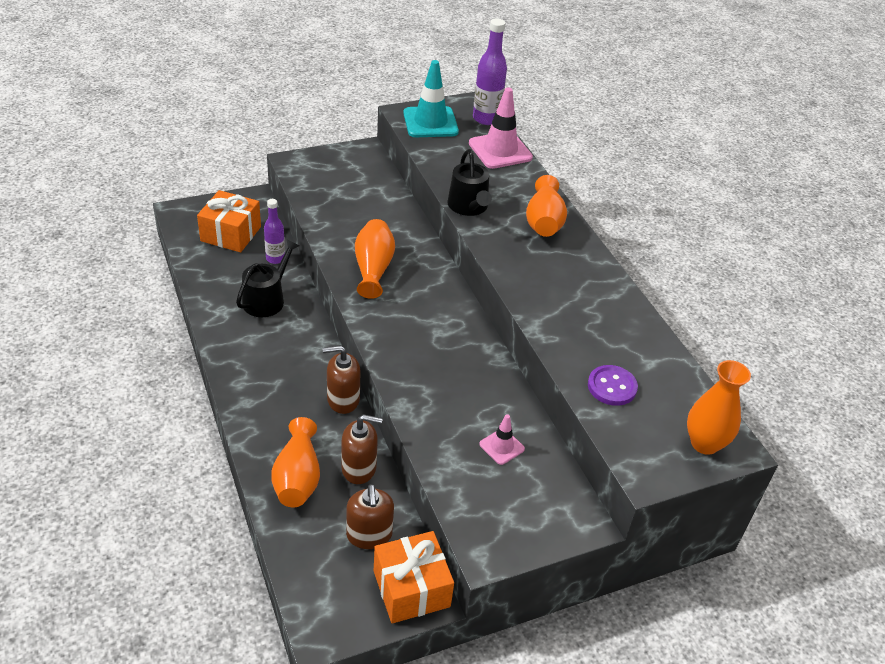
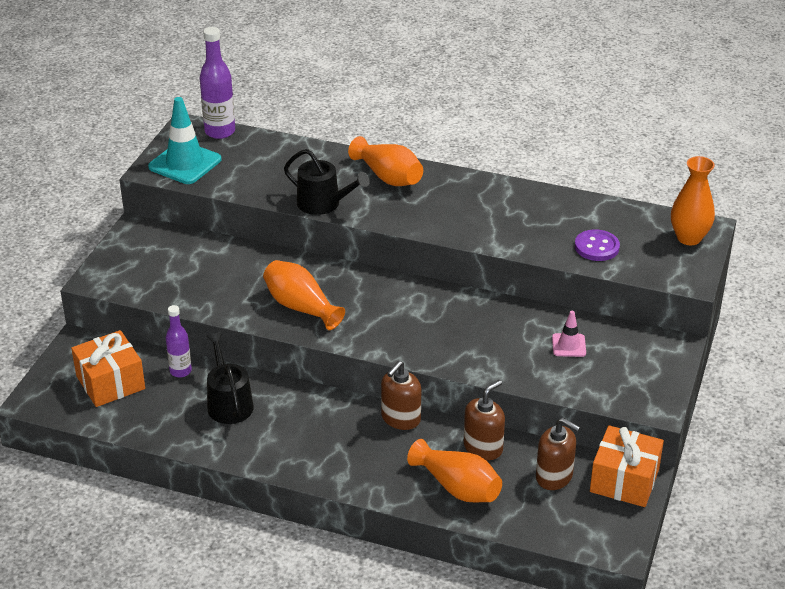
camera: 45 degrees left, 5 degrees down
(500, 150) = (272, 148): pink traffic cone -> none

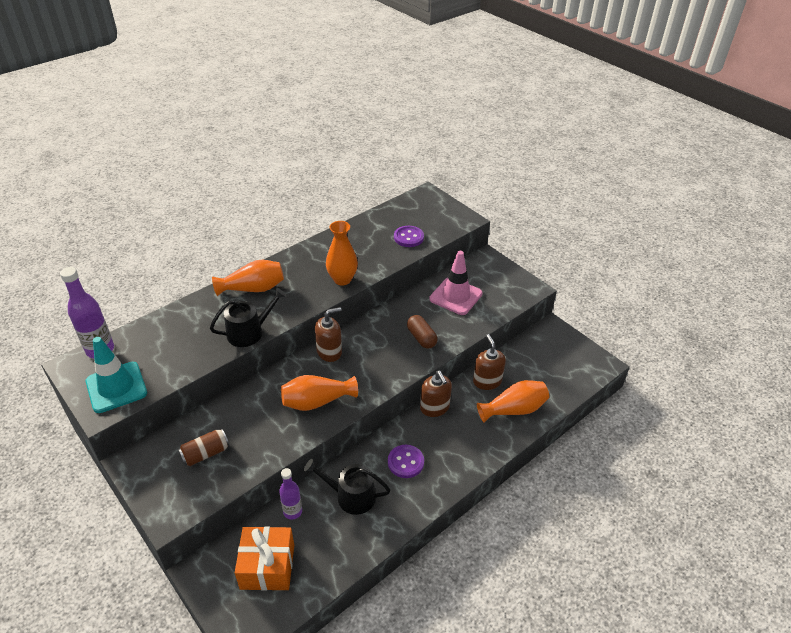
camera: 60 degrees left, 5 degrees up
(178, 267) = (205, 453): none -> brown can
(303, 426) = (405, 462): none -> purple button
(466, 344) = (421, 338): none -> brown capsule
(554, 476) = (531, 362): brown soap dispenser -> brown soap dispenser (329, 352)
(569, 345) = (456, 296): pink traffic cone -> pink traffic cone, size x1.92
(624, 480) = (551, 336): orange gift -> none
(689, 238) = (430, 203): orange vase -> orange vase (342, 279)

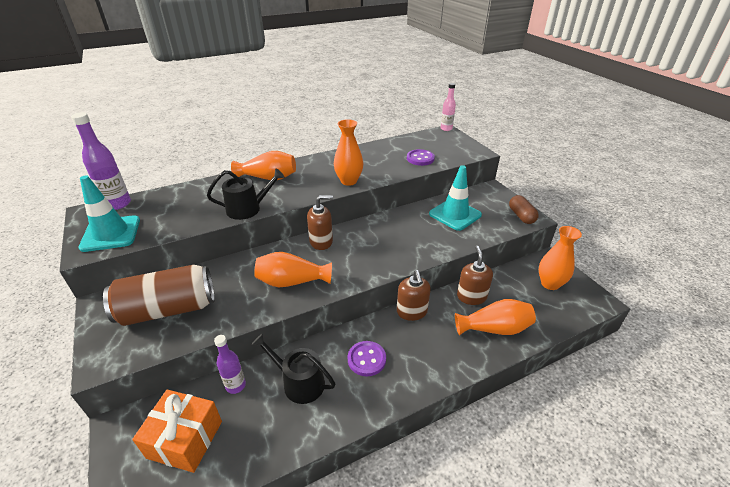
camera: 15 degrees right, 5 degrees down
(205, 453) = (168, 309): brown can -> brown can, size x1.98
(421, 338) = (412, 243): brown capsule -> brown capsule (521, 216)
(425, 190) = (446, 129): none -> pink bottle
(456, 296) = (455, 214): pink traffic cone -> turquoise traffic cone
(557, 354) = (550, 284): none -> orange vase

